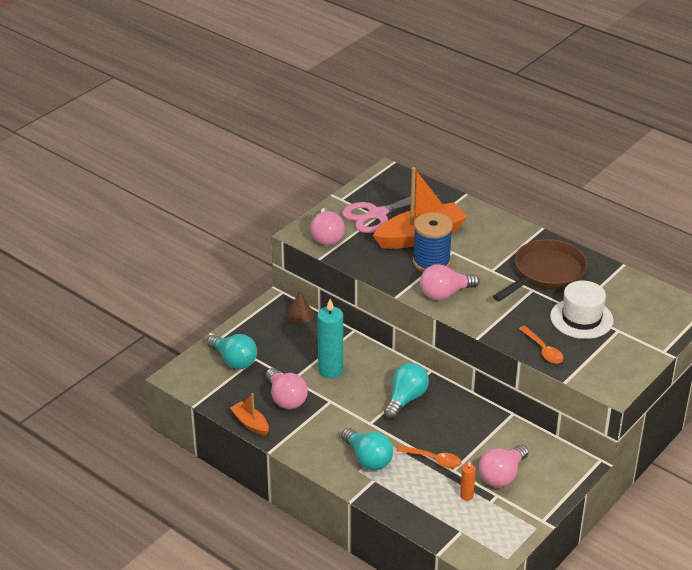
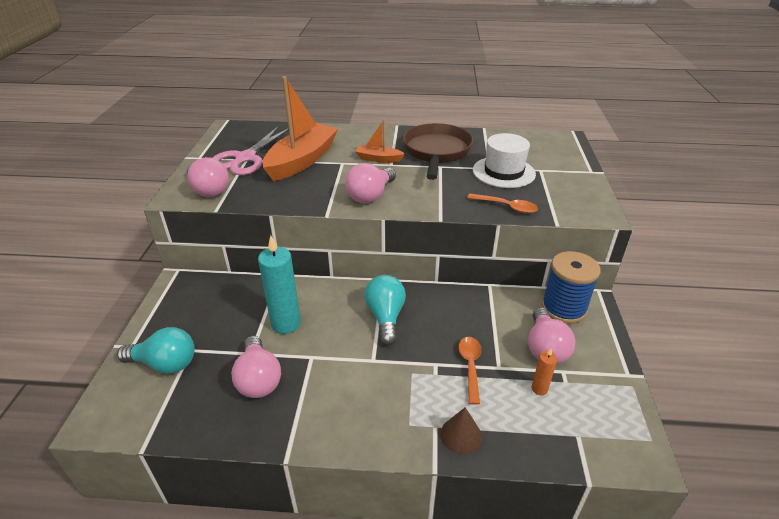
camera: 35 degrees left, 0 degrees up
(250, 423) = (235, 434): orange boat -> orange boat (378, 159)
(286, 398) = (258, 379): pink light bulb -> pink light bulb turned 45 degrees clockwise
(300, 314) = (212, 283): brown cone -> brown cone (461, 435)
(368, 459) = (406, 403): turquoise light bulb -> none
(431, 262) = (332, 176): blue spool -> blue spool (563, 308)
(433, 459) = (470, 366): orange spoon -> orange spoon turned 75 degrees counterclockwise

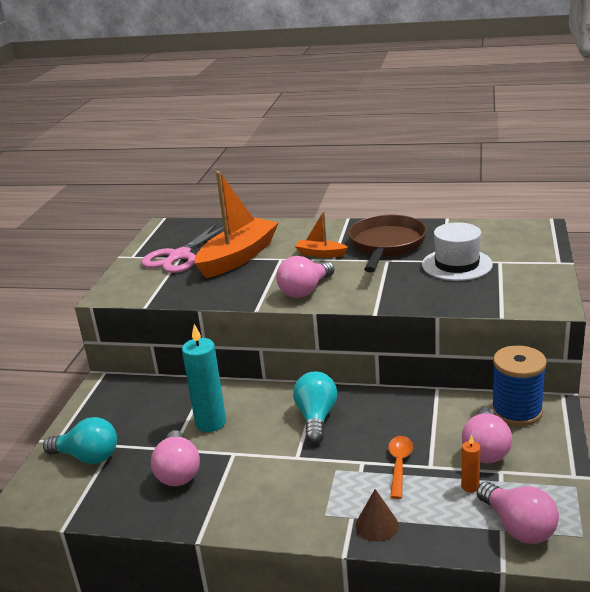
camera: 10 degrees right, 10 degrees down
(208, 190) = (139, 287): pink light bulb -> pink light bulb (518, 527)
(506, 207) = (450, 299): orange spoon -> none

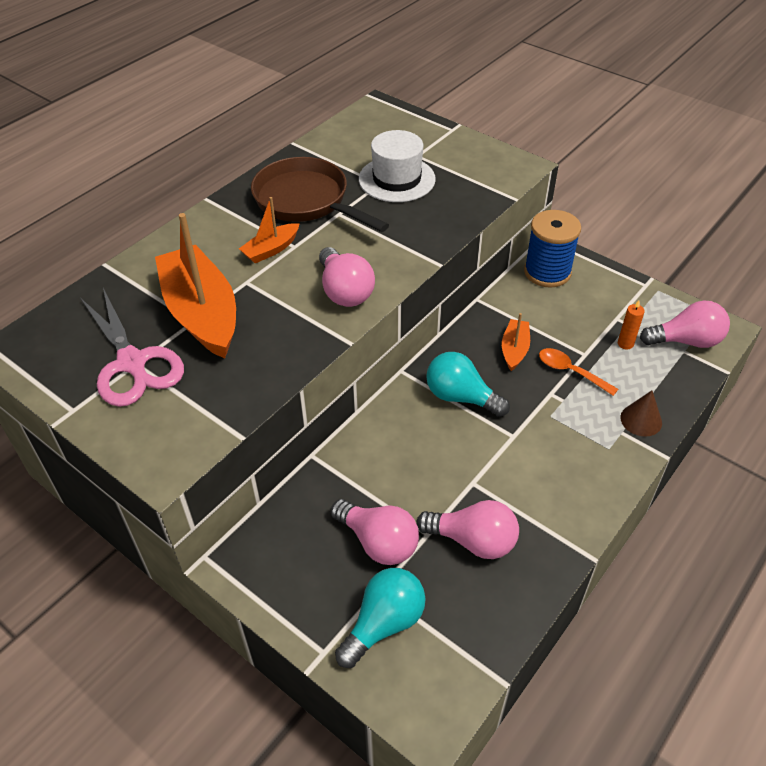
camera: 65 degrees left, 20 degrees up
(211, 423) = (405, 483): turquoise candle -> none
(395, 426) = (514, 350): none -> orange boat
(486, 449) = (584, 312): pink light bulb -> pink light bulb (378, 542)

